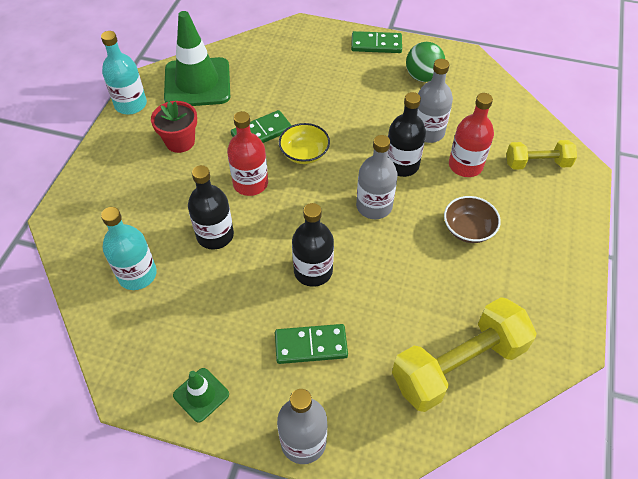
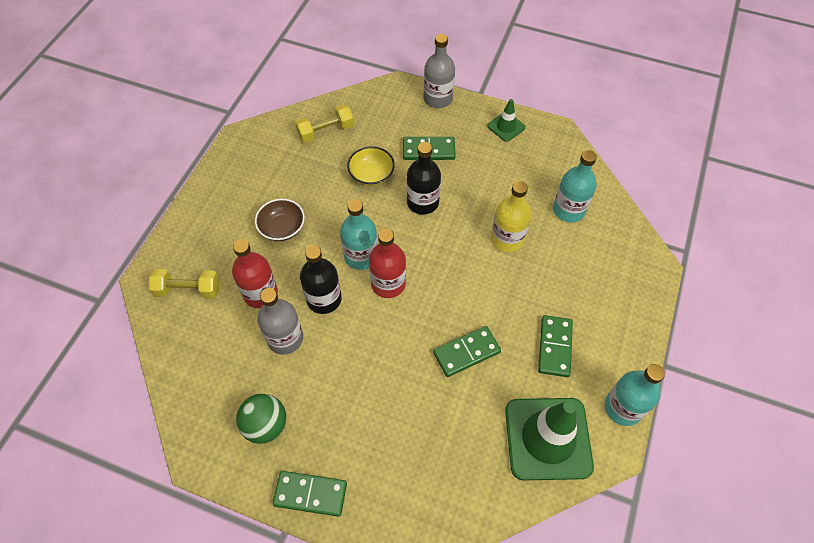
camera: 175 degrees left, 5 degrees up
(180, 141) = (555, 347): red flower pot -> green domino
(215, 235) = (507, 239): black bottle -> yellow bottle
(250, 183) = (477, 289): red bottle -> red bottle (388, 284)
(304, 153) = (421, 320): yellow bowl -> yellow bowl (371, 175)
(374, 206) = (361, 256): grey bottle -> turquoise bottle
(458, 365) = (326, 131): yellow dumbbell -> yellow dumbbell, size x0.57

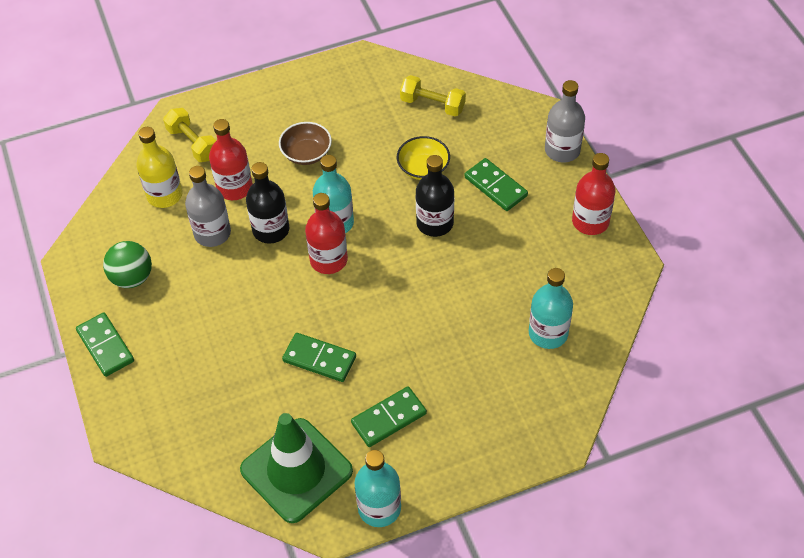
camera: 50 degrees right, 5 degrees down
(506, 127) = (590, 221): green traffic cone -> red bottle
(507, 239) = (463, 309): yellow bottle -> yellow bottle (164, 195)

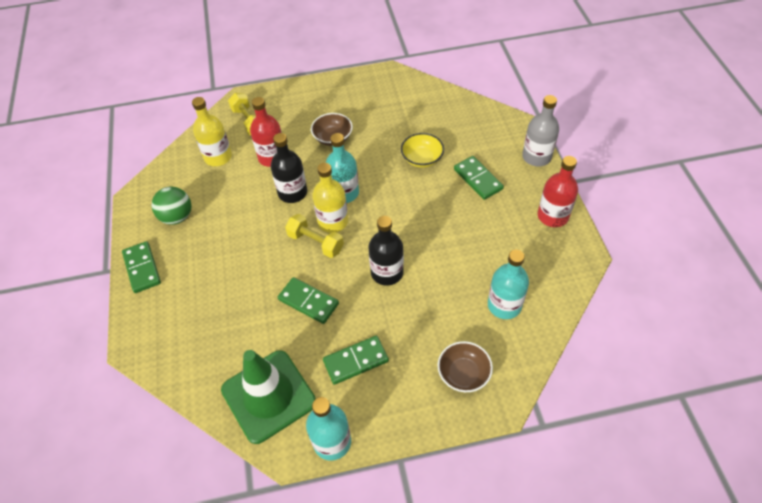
camera: 10 degrees right, 0 degrees up
(212, 233) = (247, 190): grey bottle -> none
(328, 260) = (333, 221): red bottle -> yellow bottle
(432, 105) = (437, 112): yellow dumbbell -> yellow dumbbell (315, 242)
(435, 223) = (423, 202): black bottle -> black bottle (387, 272)
(513, 415) = (463, 373): none -> brown bowl

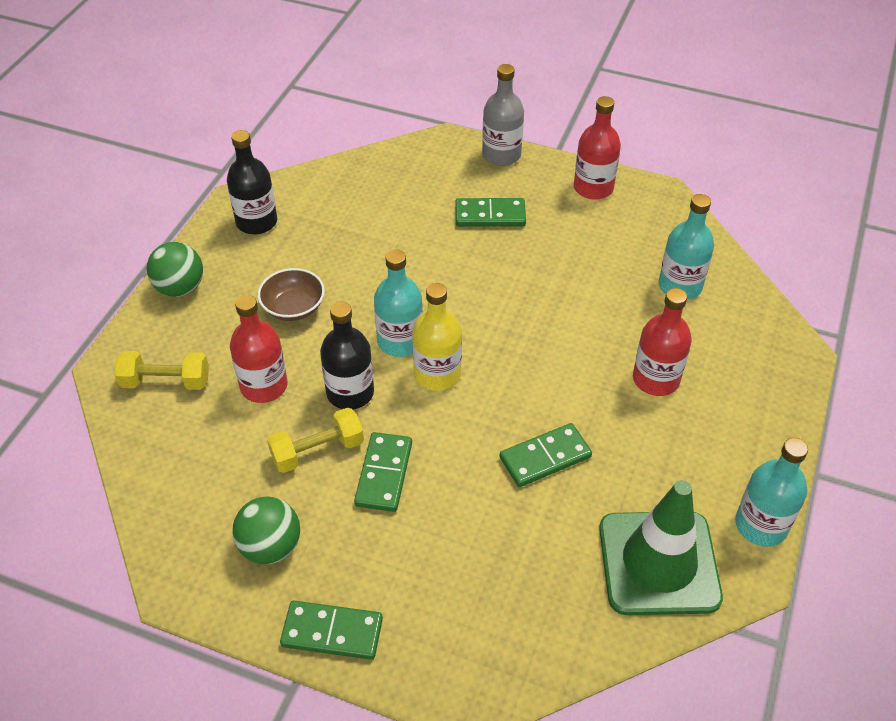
camera: 60 degrees left, 5 degrees down
(218, 157) = (199, 447): yellow bottle -> none
(311, 90) = (180, 288): none -> green ball
(315, 242) = (457, 407): yellow dumbbell -> yellow dumbbell (317, 451)
(356, 361) = (665, 451): green domino -> green domino (384, 474)
(387, 272) = (560, 361): black bottle -> black bottle (256, 222)
(410, 329) = (656, 379): none -> red bottle
(422, 159) = (413, 244): yellow bowl -> none
(463, 373) = (744, 363): brown bowl -> none

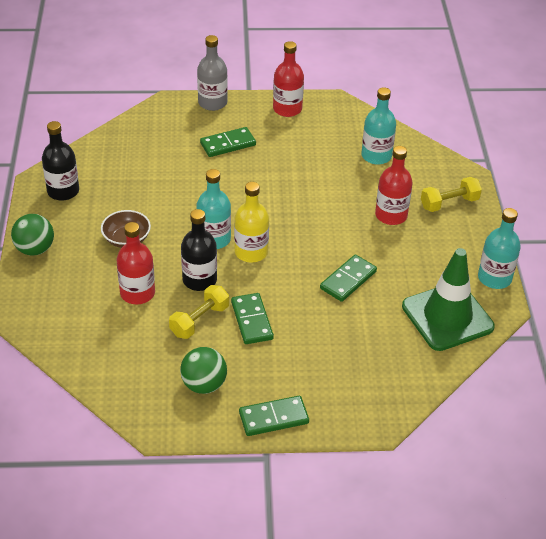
camera: 25 degrees left, 5 degrees down
(166, 381) = (65, 311): yellow dumbbell -> yellow dumbbell (449, 203)

